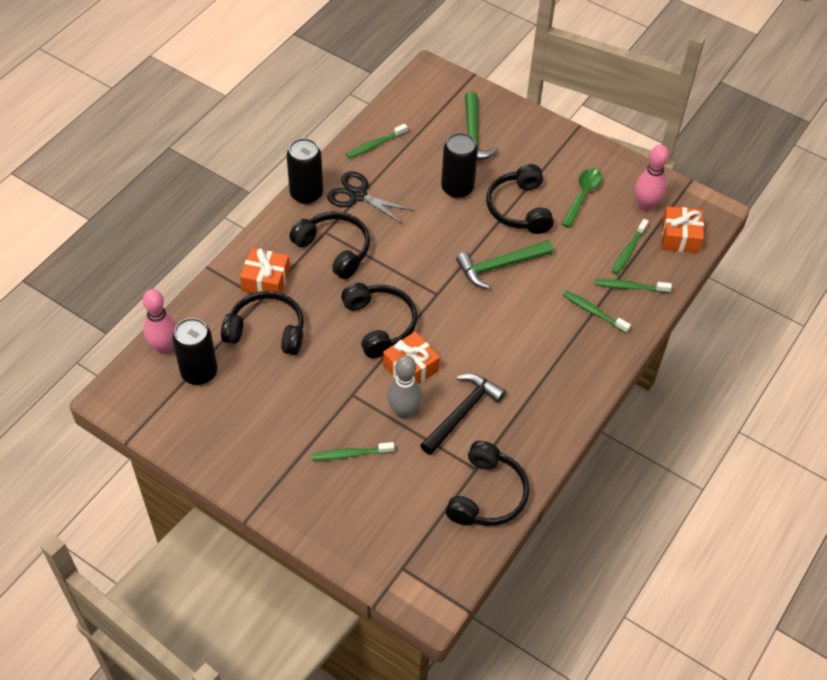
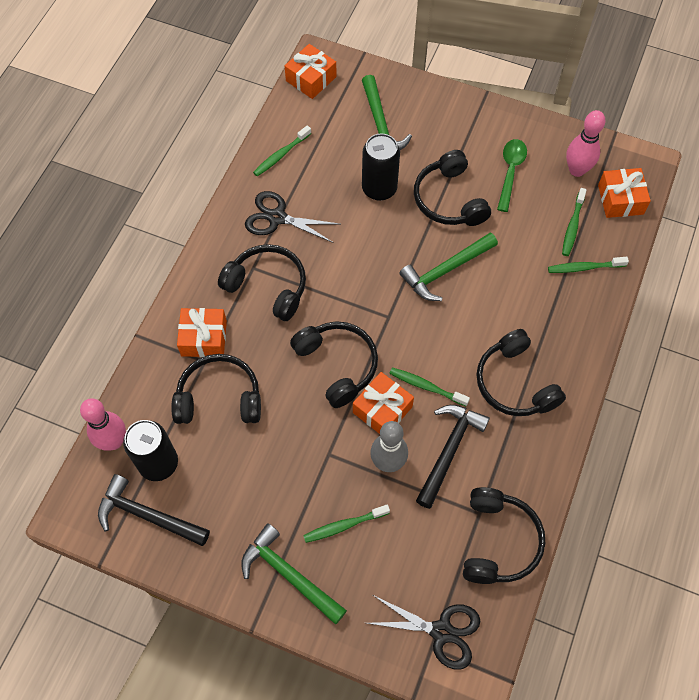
camera: 10 degrees left, 10 degrees up
(178, 412) = (147, 515): none -> black hammer
(290, 483) = (289, 575): none -> green hammer
(306, 194) = (222, 227): black can -> none
(415, 557) = (441, 632): none -> black scissors
(419, 87) = (311, 79): none -> orange gift
(538, 369) = (514, 383): none -> black headphones
(593, 312) = (554, 304): green toothbrush -> green toothbrush (426, 386)

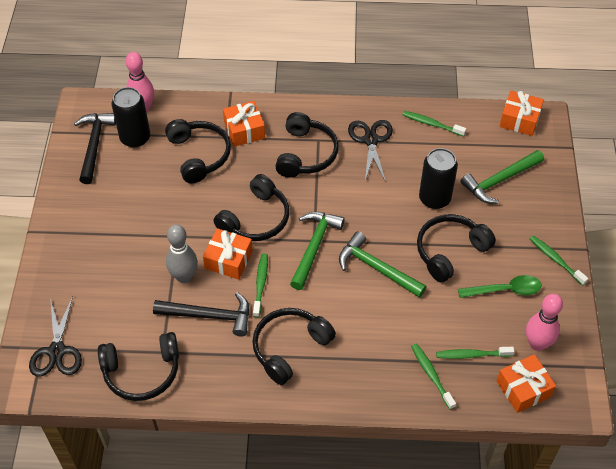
camera: 70 degrees right, 10 degrees down
(289, 575) = (74, 240): green hammer -> green hammer (314, 247)
(344, 525) = (123, 263): green toothbrush -> green toothbrush (555, 260)

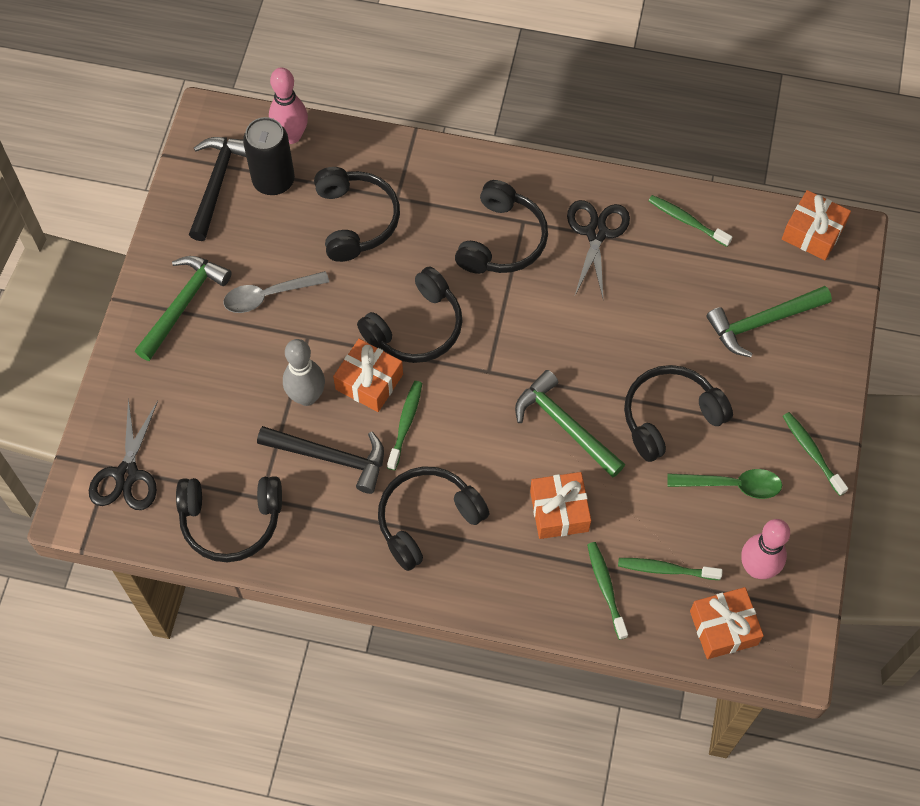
camera: 10 degrees right, 10 degrees up
(144, 213) = (269, 295): none -> grey spoon
(244, 130) = (424, 191): orange gift -> orange gift (559, 511)
(314, 247) = (487, 381): green hammer -> green hammer (183, 304)
(434, 198) = (665, 335): black can -> none

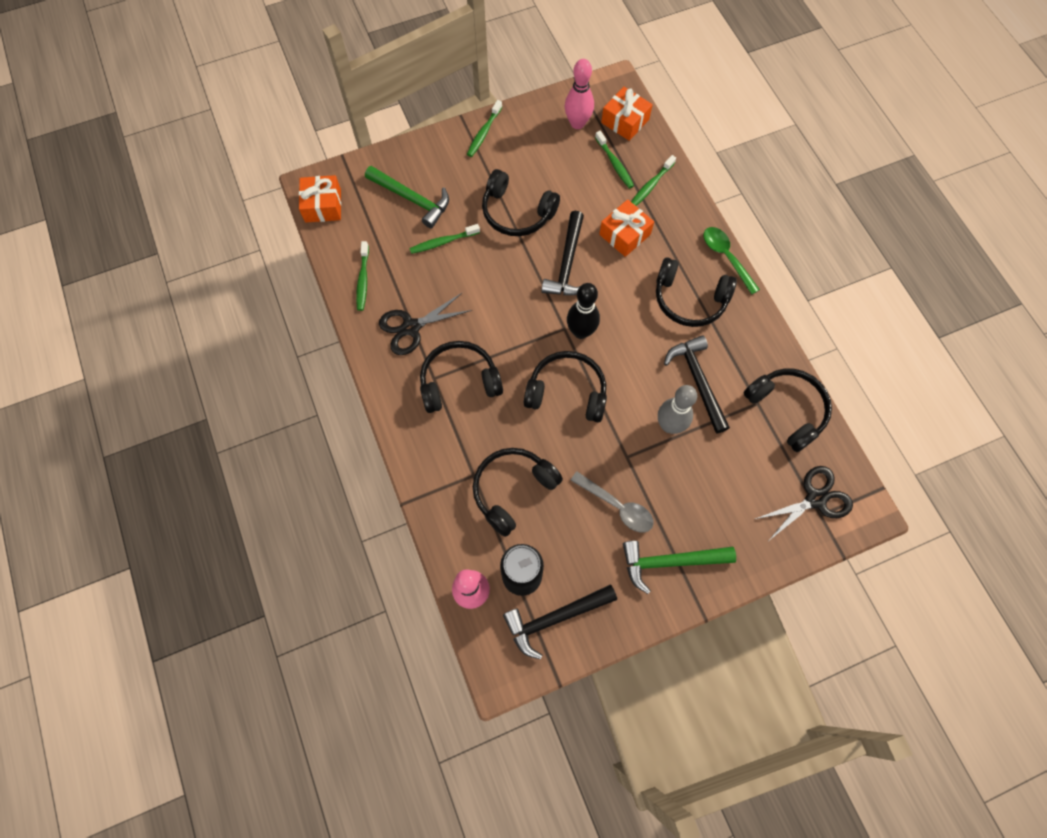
camera: 125 degrees left, 5 degrees up
(369, 382) = (628, 394): orange gift -> none
(405, 423) = (639, 352): green toothbrush -> green toothbrush (443, 242)
(472, 384) = (581, 331): none -> black bowling pin
(564, 425) = (567, 264): green hammer -> black hammer
(731, 485) = (536, 160): green spoon -> green spoon (726, 257)

